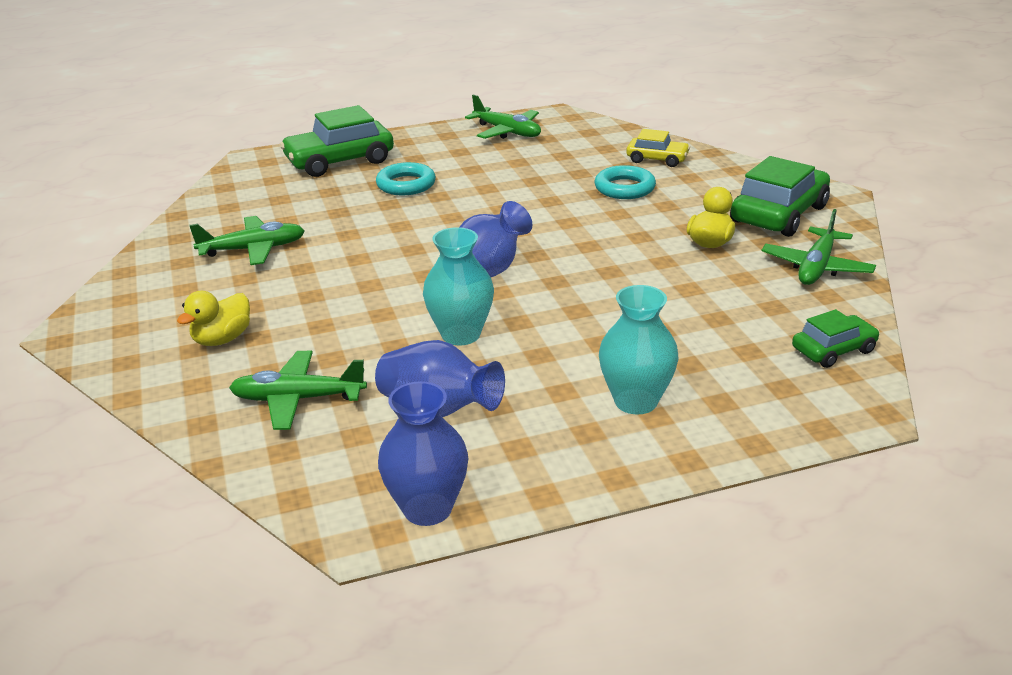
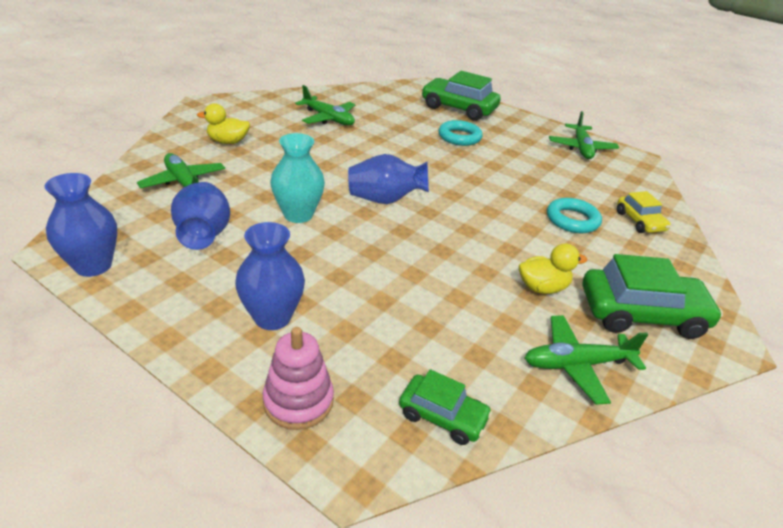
camera: 50 degrees right, 5 degrees up
(636, 401) = (272, 317): turquoise vase -> blue vase
(768, 418) = (298, 401): none -> pink stacking toy

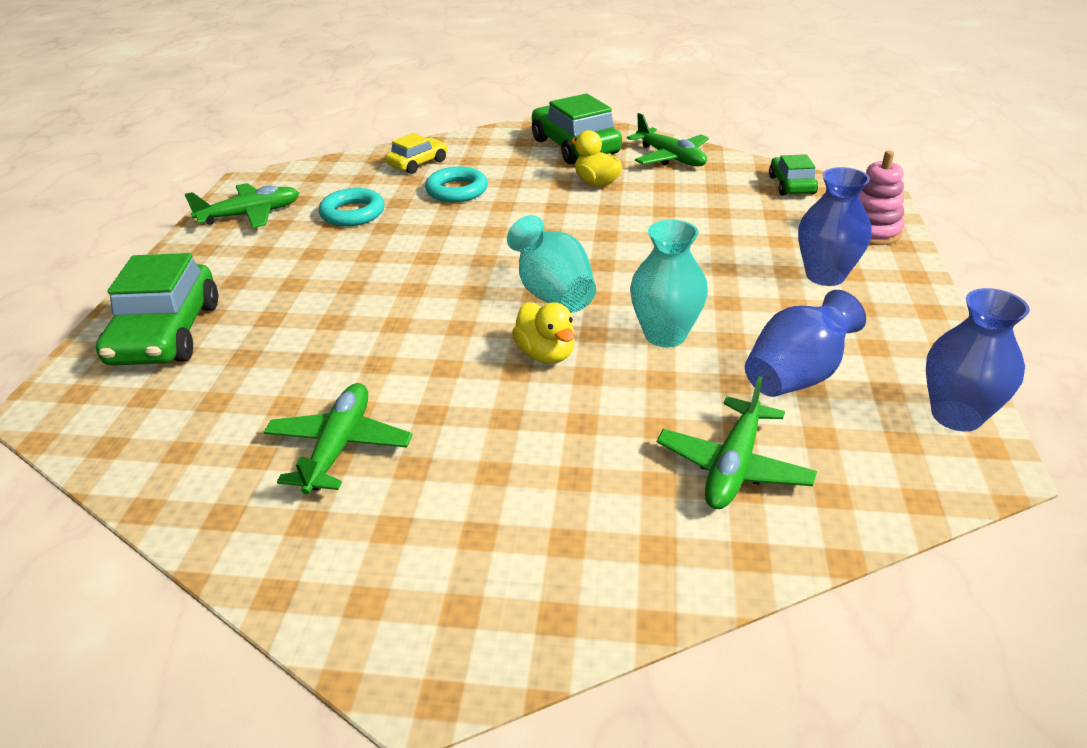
camera: 115 degrees left, 0 degrees up
(228, 142) = (560, 509): yellow duck -> yellow duck (546, 354)
(385, 200) = (553, 294): blue vase -> turquoise vase
(459, 137) = (297, 300): turquoise ring -> turquoise ring (353, 213)

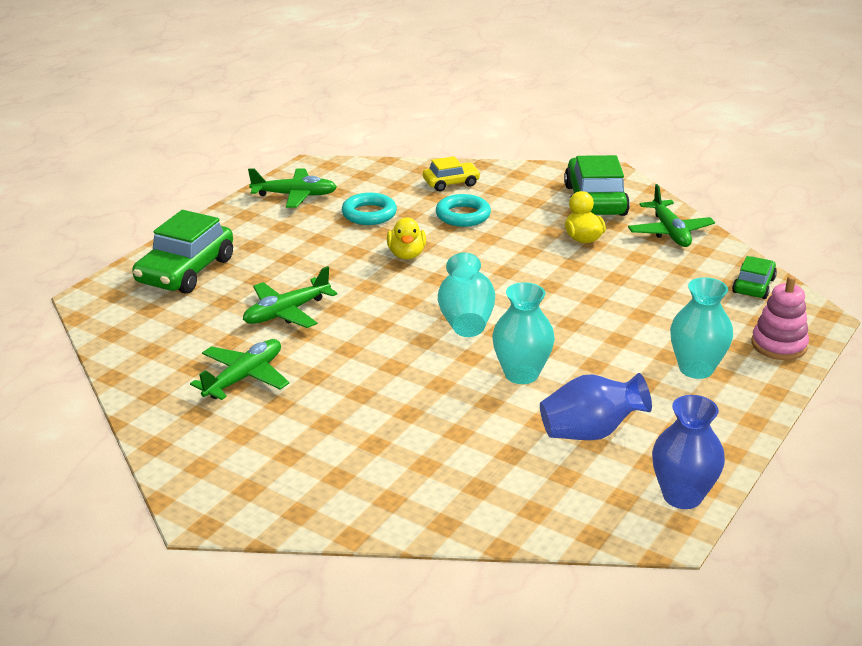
camera: 25 degrees right, 5 degrees down
(546, 354) = (423, 361): yellow duck -> yellow duck (406, 254)
(733, 466) = (484, 472): green plane -> green plane (286, 312)
(825, 276) = (696, 369): blue vase -> turquoise vase

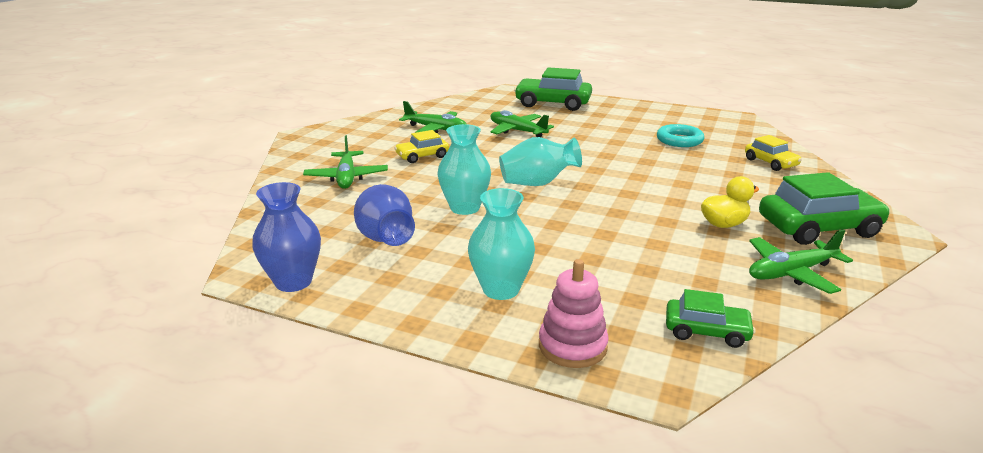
camera: 80 degrees right, 5 degrees down
(295, 195) = (683, 117): green plane -> green plane (346, 177)
(350, 395) = (422, 156): none -> yellow car
(406, 254) = (625, 157): yellow duck -> none
(463, 215) = (713, 171): turquoise ring -> none

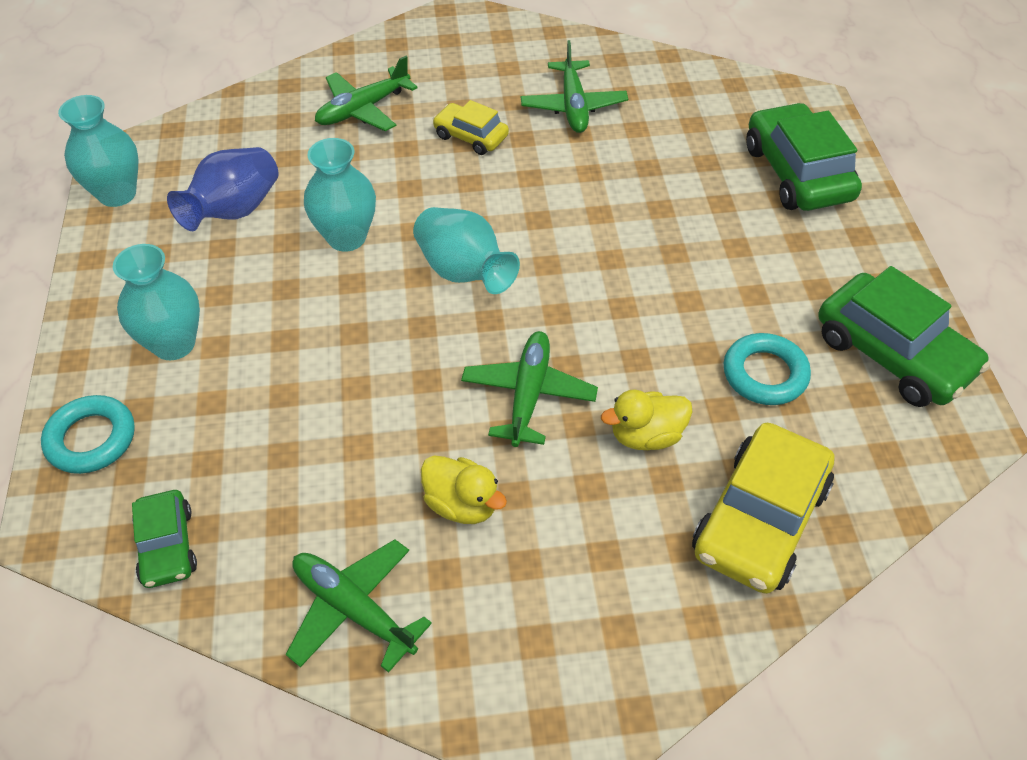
camera: 60 degrees right, 25 degrees up
(293, 282) = (117, 194): blue vase -> turquoise vase
(517, 131) = (637, 182): green plane -> green plane (528, 394)
(572, 346) = (91, 439): pink stacking toy -> turquoise ring
(702, 171) = (646, 436): none -> yellow duck
(770, 163) = (760, 520): yellow car -> yellow car, size x1.78
(818, 227) = (524, 624): green car -> green car (893, 354)

